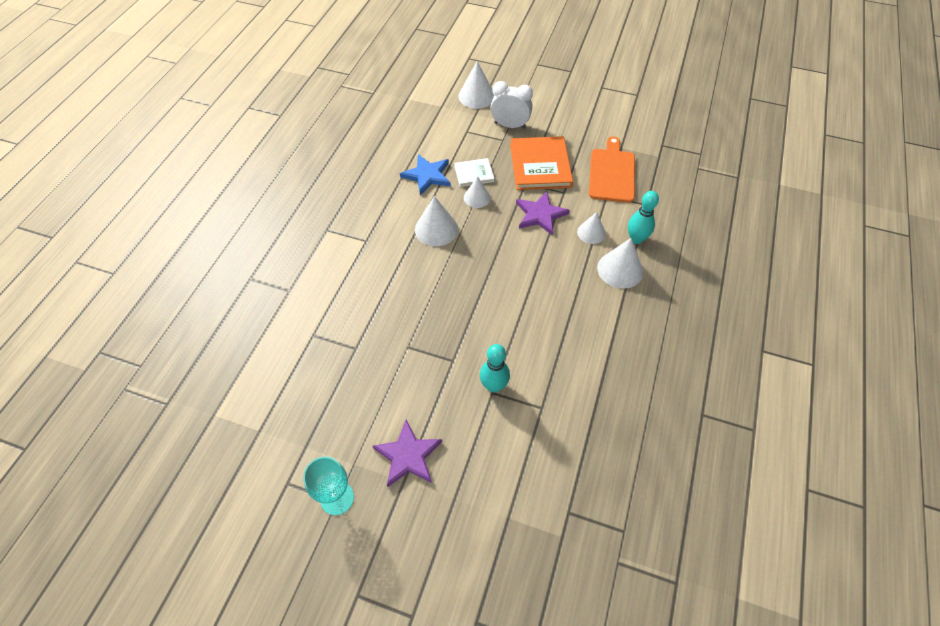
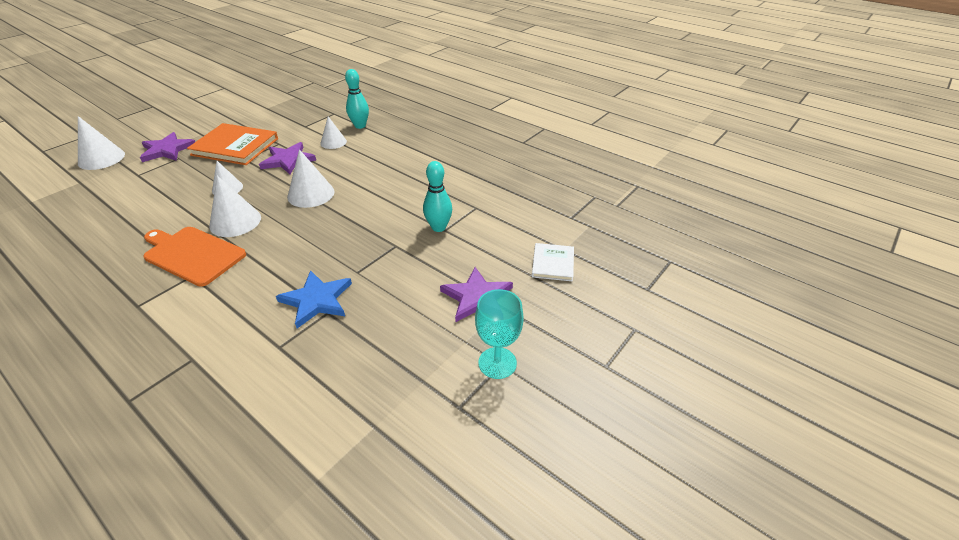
camera: 70 degrees left, 15 degrees down
(427, 175) = (159, 212): blue star -> blue star (317, 300)
(474, 173) = (196, 183): white book -> white book (552, 263)
(510, 125) = (167, 150): white clock -> purple star
(612, 173) = (286, 118): orange cutting board -> orange cutting board (192, 254)
(620, 269) = (380, 140): white cone -> white cone (311, 194)

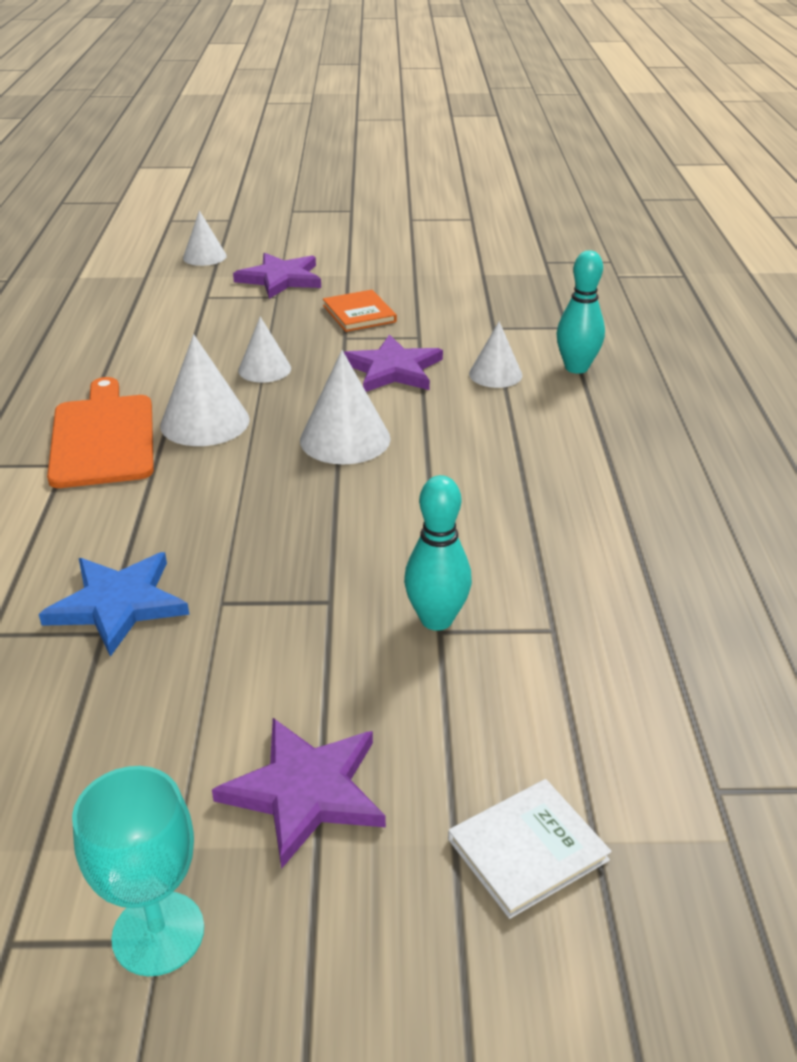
camera: 50 degrees right, 5 degrees down
(101, 158) = (204, 256): white cone -> white cone, size x0.65
(235, 147) = (359, 314): orange book -> orange book, size x0.54

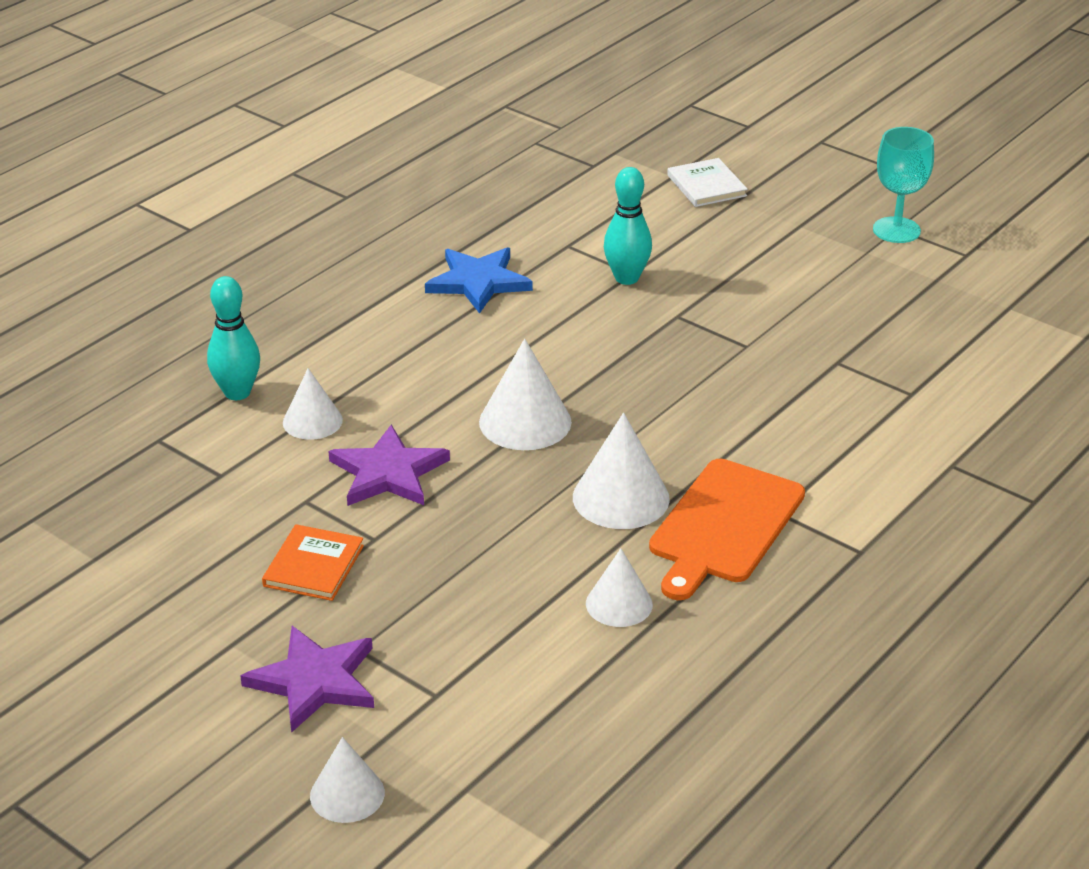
camera: 140 degrees left, 0 degrees up
(118, 604) = (815, 374): blue star -> blue star (478, 282)
(264, 369) = (501, 535): white cone -> white cone (619, 604)
(305, 791) = (786, 243): purple star -> none
(527, 849) = (706, 186): white book -> white book turned 60 degrees clockwise

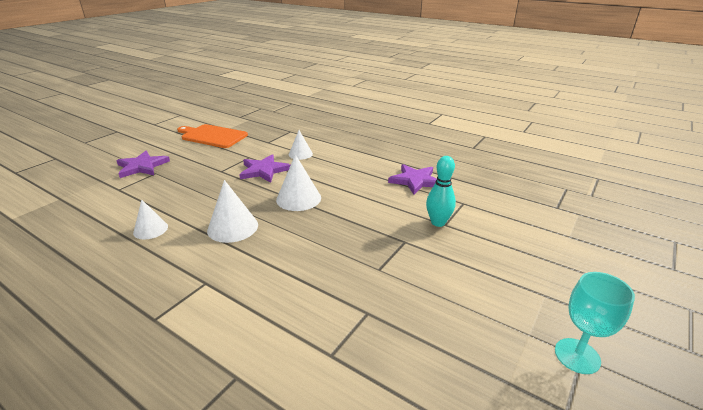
camera: 85 degrees right, 5 degrees down
(237, 392) = (319, 140): turquoise bowling pin -> none
(313, 566) = (208, 161): orange book -> none
(347, 794) = (77, 176): white cone -> none
(478, 282) = (415, 181): blue star -> purple star
(706, 186) = (567, 250): white book -> none
(724, 526) = (199, 261): orange cutting board -> orange cutting board (212, 136)

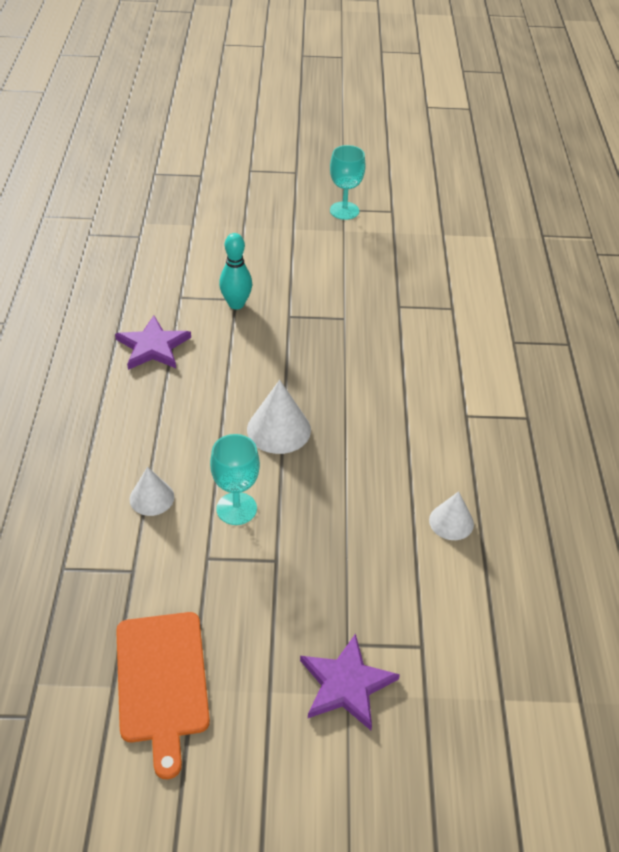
camera: 125 degrees left, 15 degrees up
(233, 227) = (381, 451): white cone -> none
(264, 170) = (236, 508): purple star -> turquoise goblet

